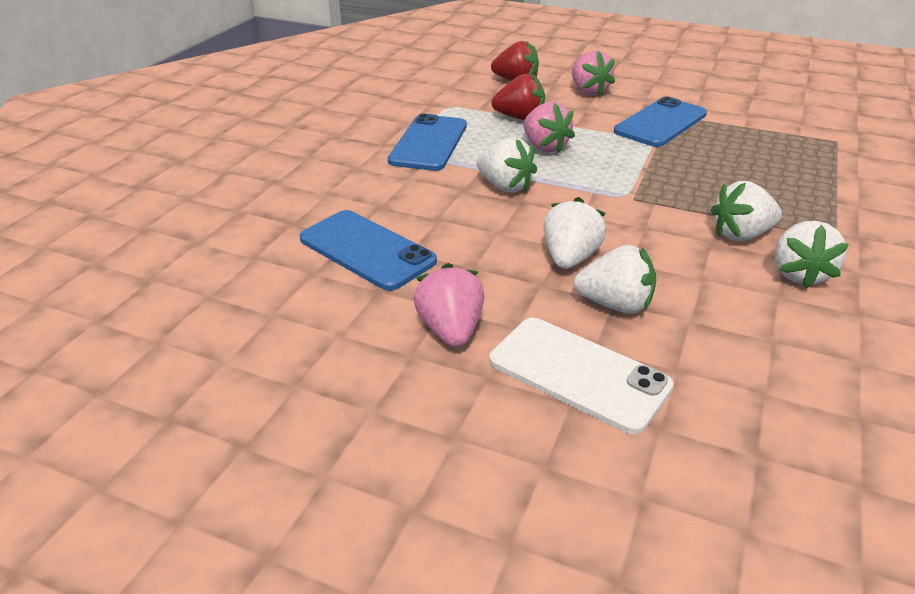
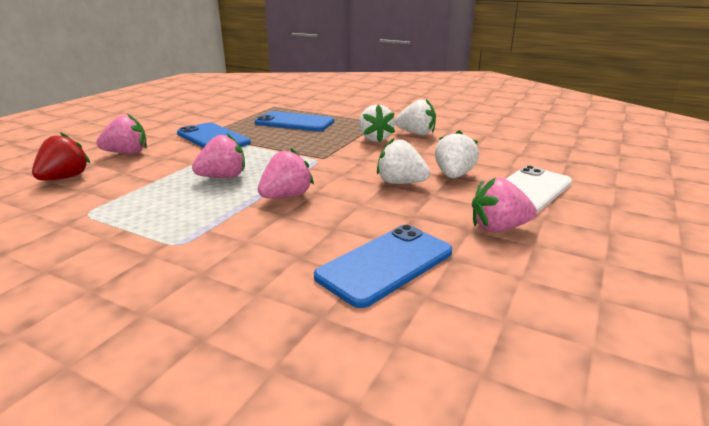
camera: 85 degrees left, 10 degrees down
(428, 143) = (172, 227): blue phone -> blue phone (294, 122)
(505, 186) = (286, 196): white strawberry -> pink strawberry
(520, 118) = (155, 182): red strawberry -> none

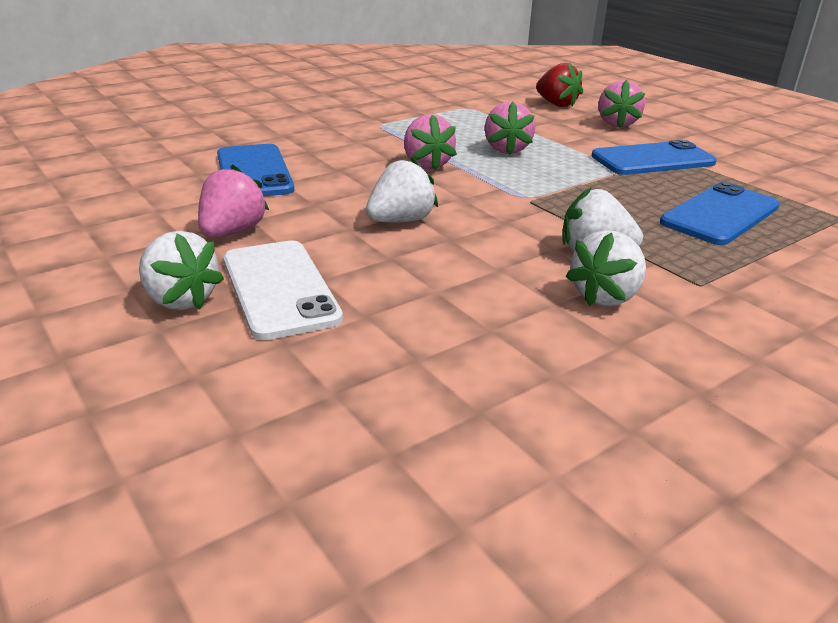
camera: 115 degrees right, 5 degrees up
(453, 175) = (386, 259): white strawberry -> white strawberry (180, 299)

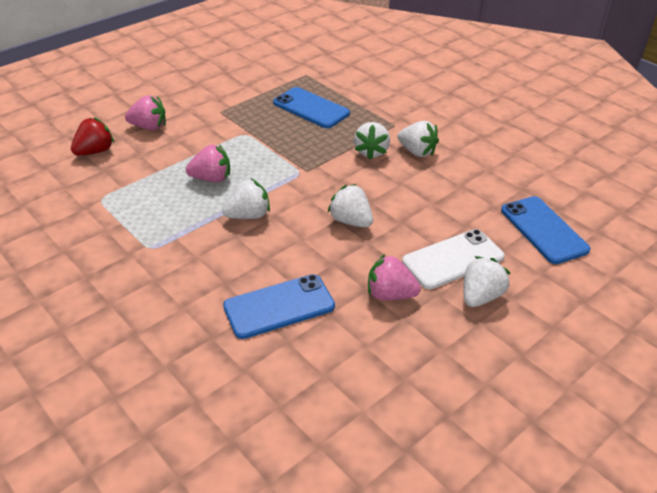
camera: 95 degrees left, 10 degrees up
(426, 164) = (248, 215): pink strawberry -> white strawberry
(652, 159) = (226, 120): blue phone -> blue phone (543, 230)

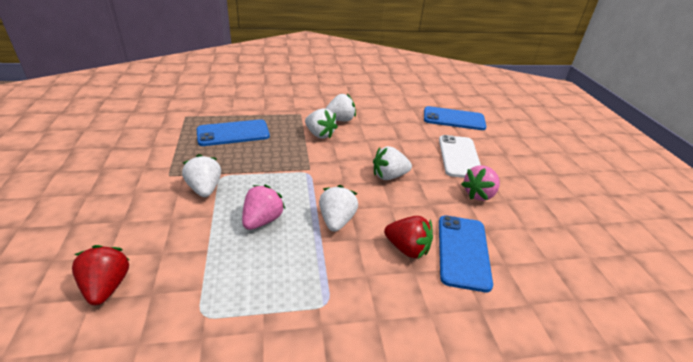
camera: 60 degrees left, 5 degrees down
(149, 127) = (124, 227): pink strawberry -> none
(250, 269) = (407, 248): none -> red strawberry
(480, 296) = (499, 163): white strawberry -> white strawberry (205, 189)

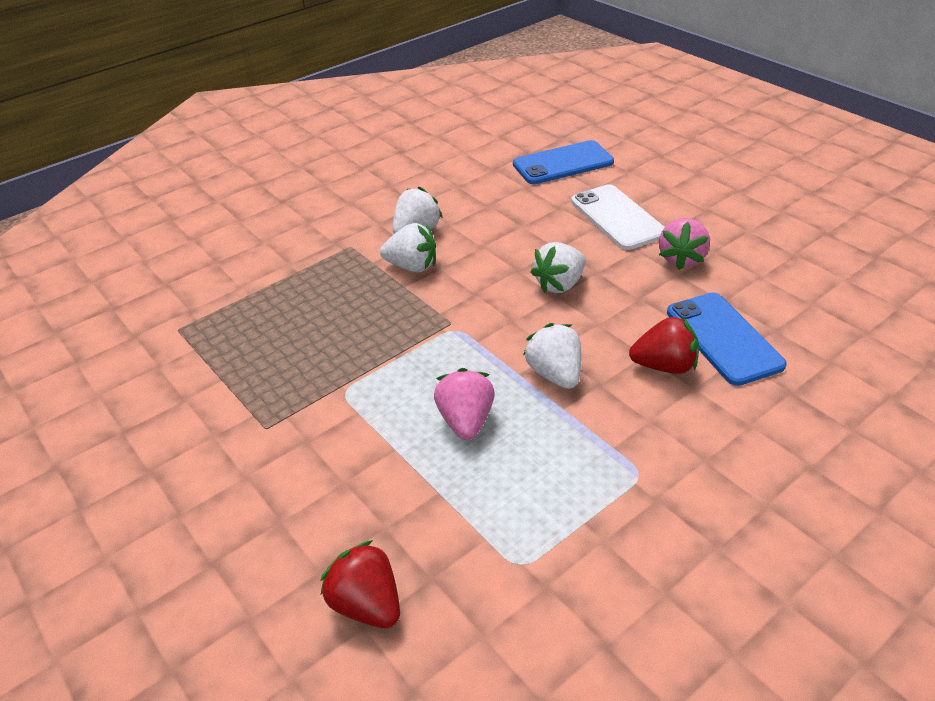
camera: 25 degrees left, 5 degrees up
(205, 189) = (342, 420): white strawberry -> none
(233, 133) = (286, 322): blue phone -> none

